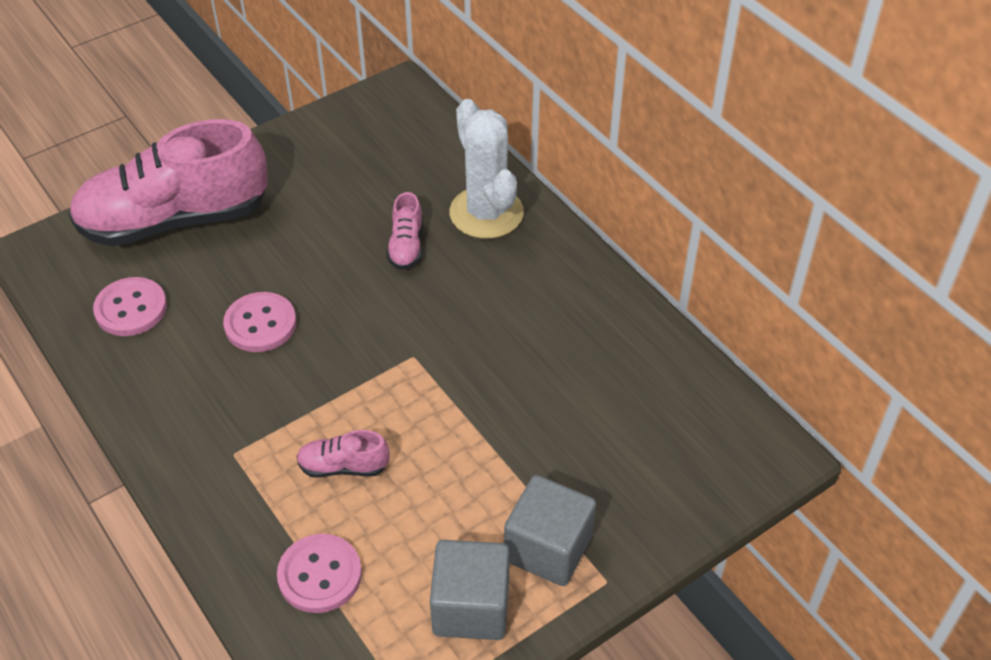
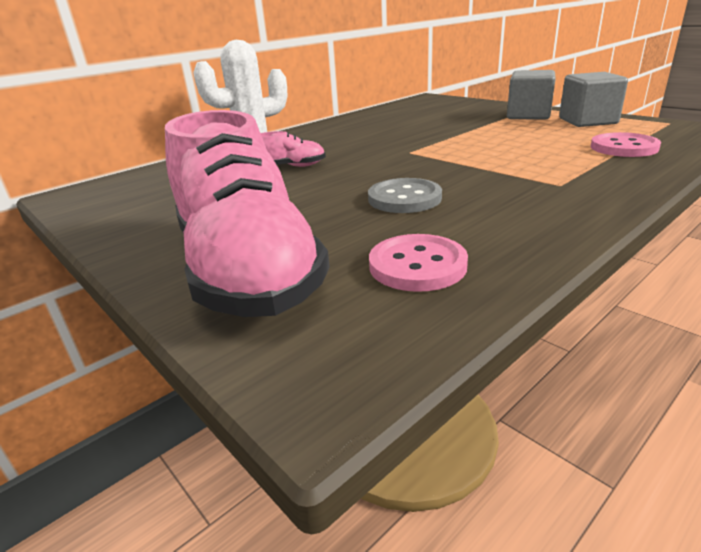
camera: 95 degrees left, 20 degrees down
(260, 324) = (404, 198): pink button -> grey button
(343, 466) = (528, 154): pink shoe -> none

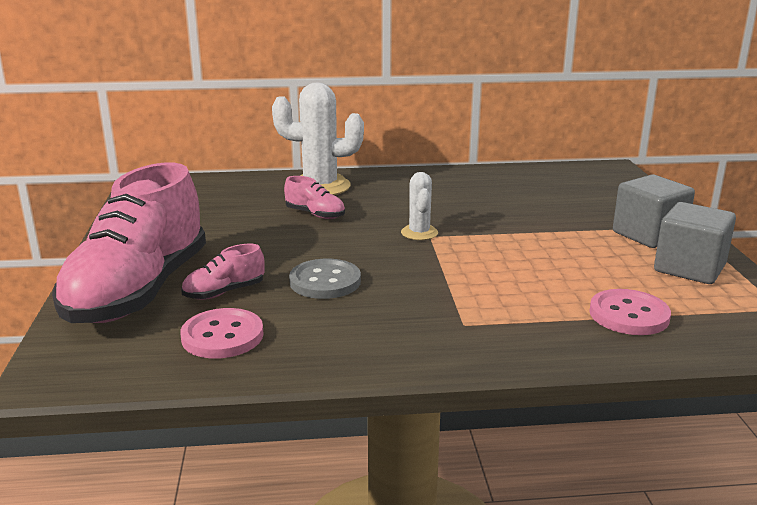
camera: 35 degrees right, 5 degrees down
(338, 236) = (224, 292): none -> pink shoe
(397, 152) = (419, 233): none -> white cactus

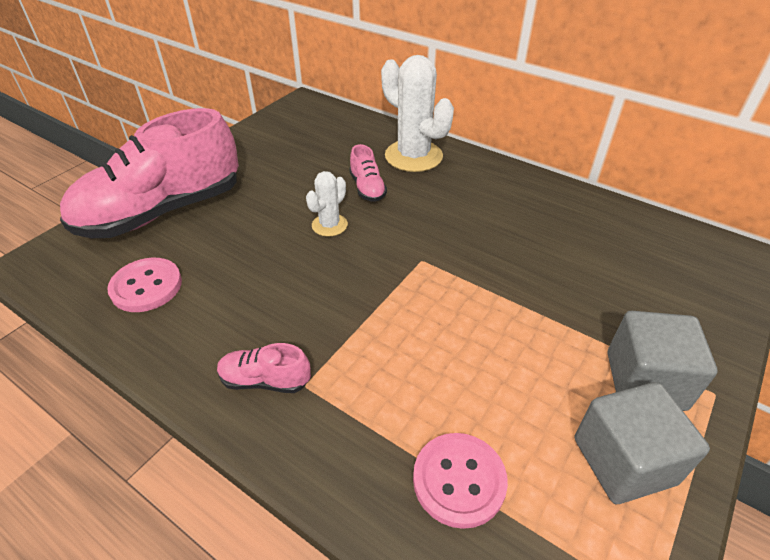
camera: 40 degrees right, 20 degrees up
(224, 292) = (203, 242): pink shoe -> pink shoe (265, 380)
(325, 281) = (276, 269): grey button -> none
(419, 233) = (417, 251): white cactus -> white cactus (329, 225)

